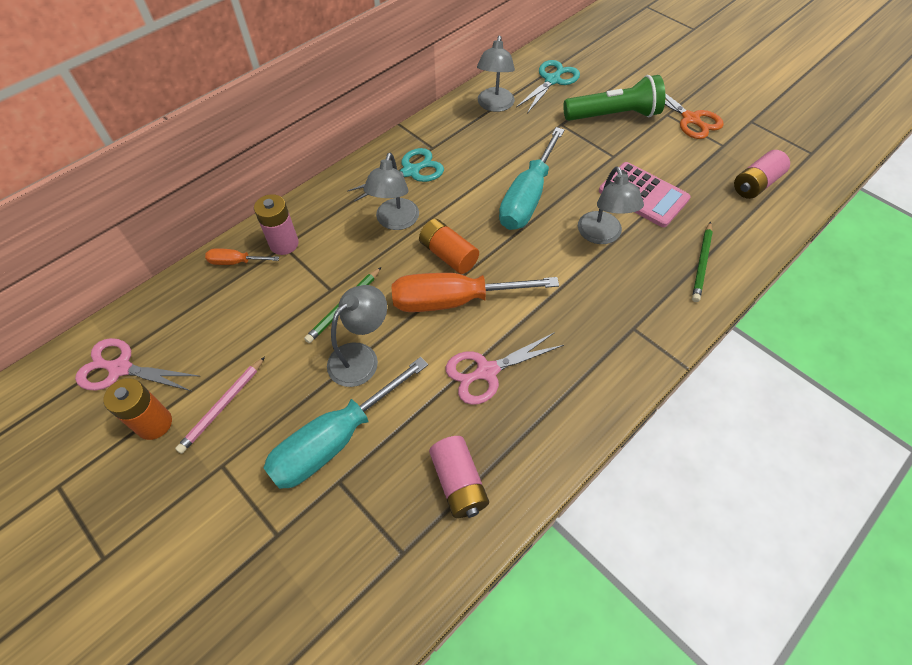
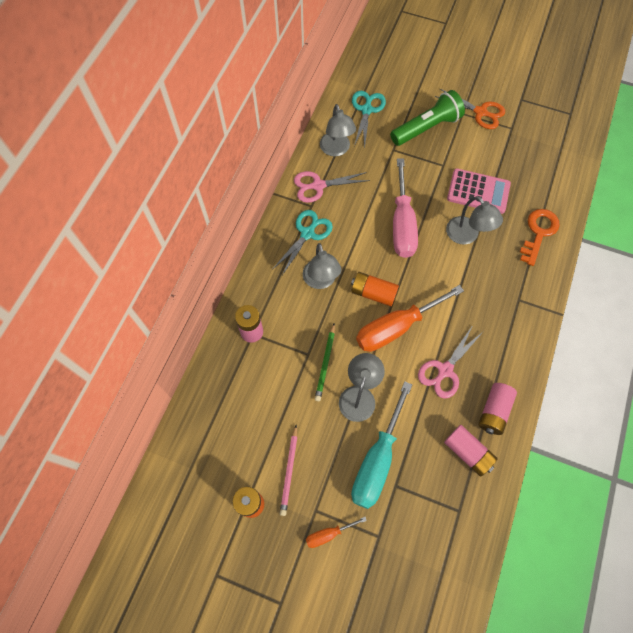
camera: 25 degrees left, 10 degrees up
(120, 368) = (199, 477): pink scissors -> pink scissors (318, 186)
(235, 262) = (226, 361): orange screwdriver -> orange screwdriver (328, 534)
(527, 198) = (402, 224): turquoise screwdriver -> pink screwdriver
(701, 263) = (538, 233): green pencil -> orange key
(756, 184) = (546, 154): pink battery -> pink battery (494, 411)

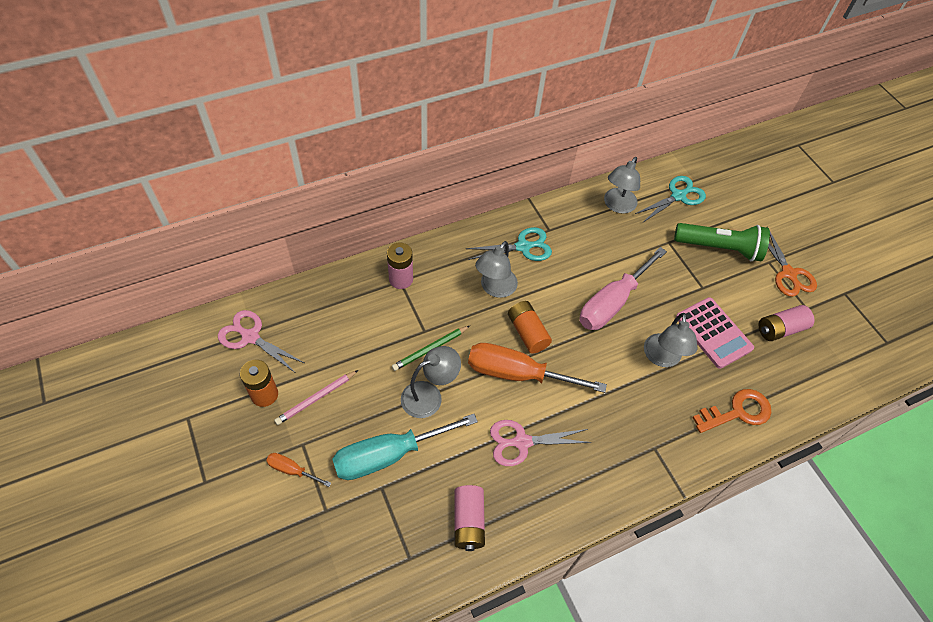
camera: 40 degrees right, 10 degrees down
(318, 186) = (571, 220): pink scissors -> pink scissors (250, 337)
(494, 411) = (528, 513): pink battery -> pink battery (780, 329)

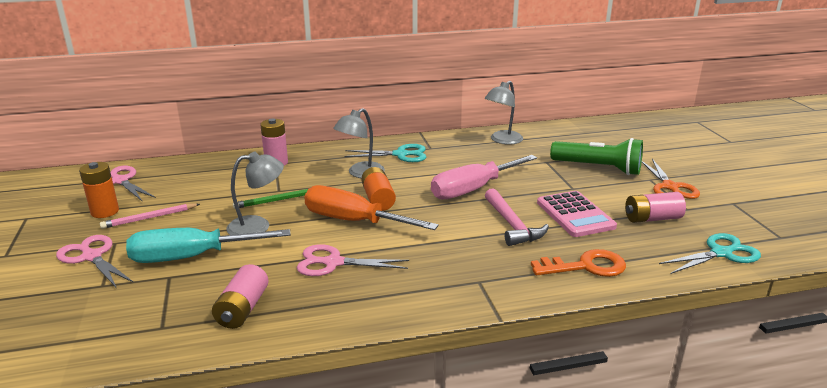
camera: 15 degrees right, 30 degrees down
(292, 470) = (91, 256): orange screwdriver -> pink scissors
(662, 358) = (512, 225): grey lamp -> pink hammer
(678, 196) = (565, 139): turquoise scissors -> turquoise scissors (721, 253)

